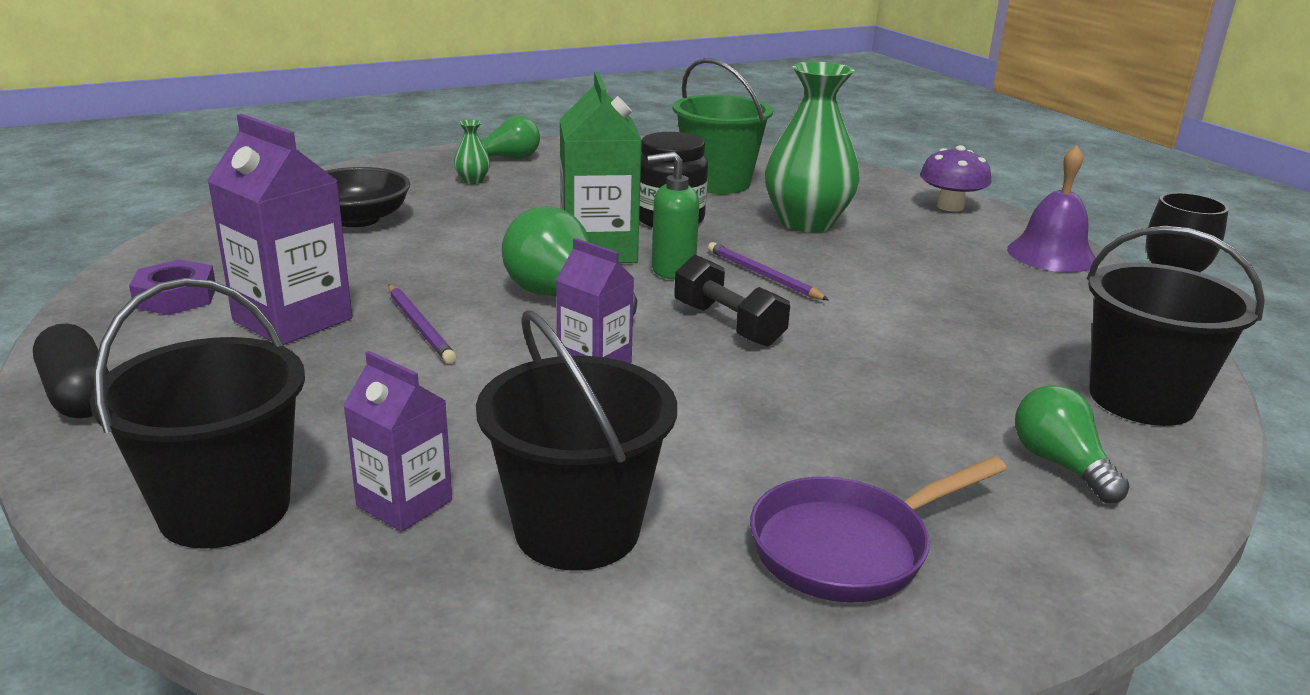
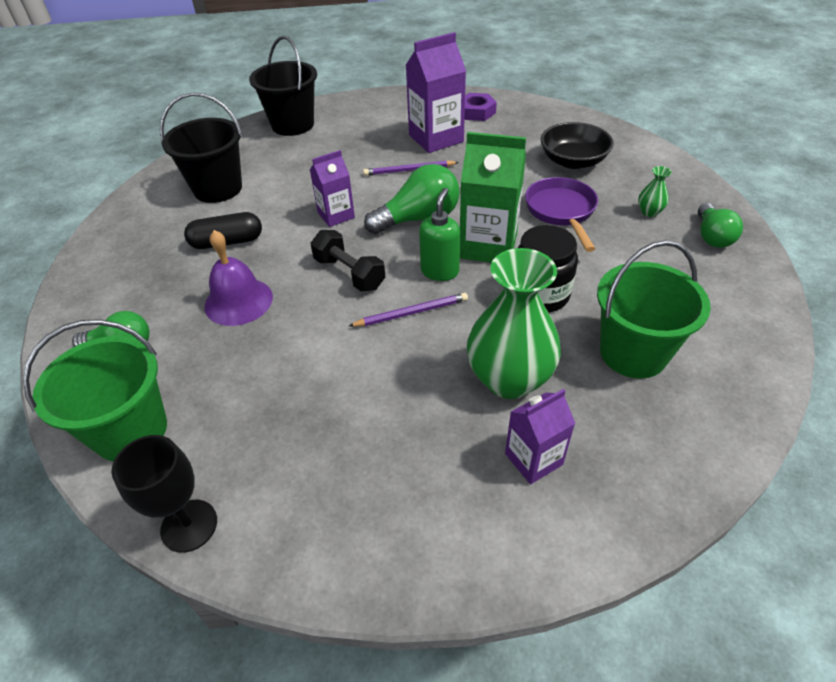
camera: 115 degrees right, 20 degrees up
(79, 394) = (393, 98): black capsule -> black capsule (227, 242)
(404, 503) = (266, 156): purple carton -> purple carton (533, 459)
(728, 324) = (349, 273): black dumbbell -> black dumbbell turned 60 degrees clockwise
(849, 547) = (145, 249): purple pan -> purple pan (561, 212)
(950, 206) = (526, 535): purple mushroom -> none
(1051, 255) = (361, 551): purple bell -> purple bell (238, 301)
(1141, 399) = (131, 431): black bucket -> green bucket

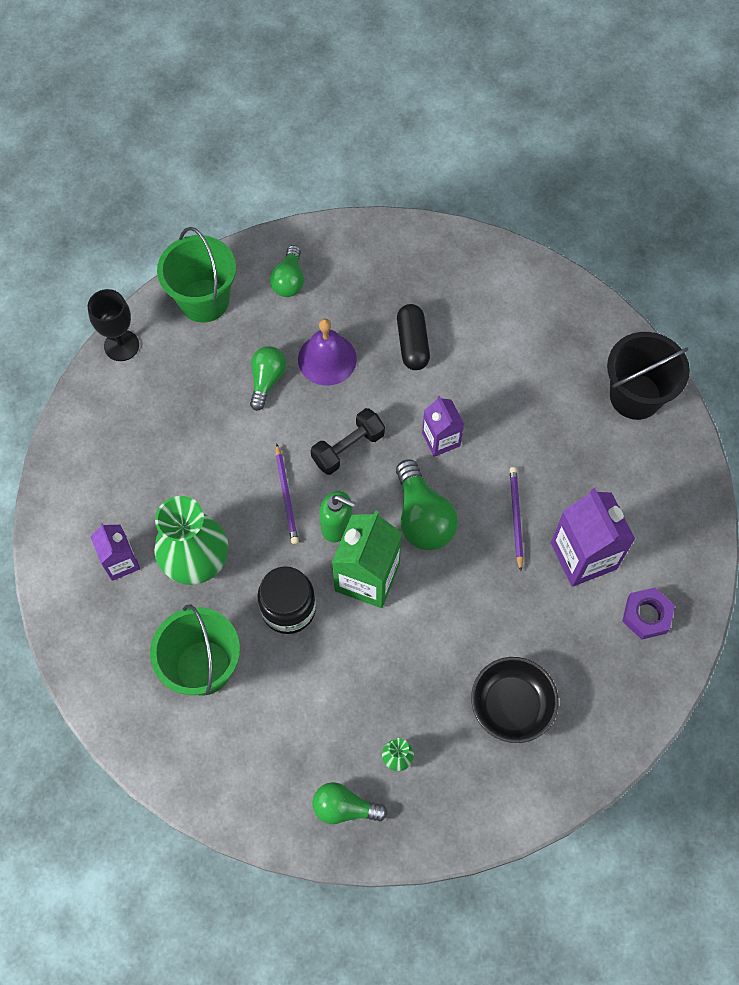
camera: 95 degrees right, 20 degrees up
(218, 188) = (506, 328): black bucket -> none
(262, 348) = (267, 380): none -> green light bulb
(561, 212) = (412, 663): purple pan -> none

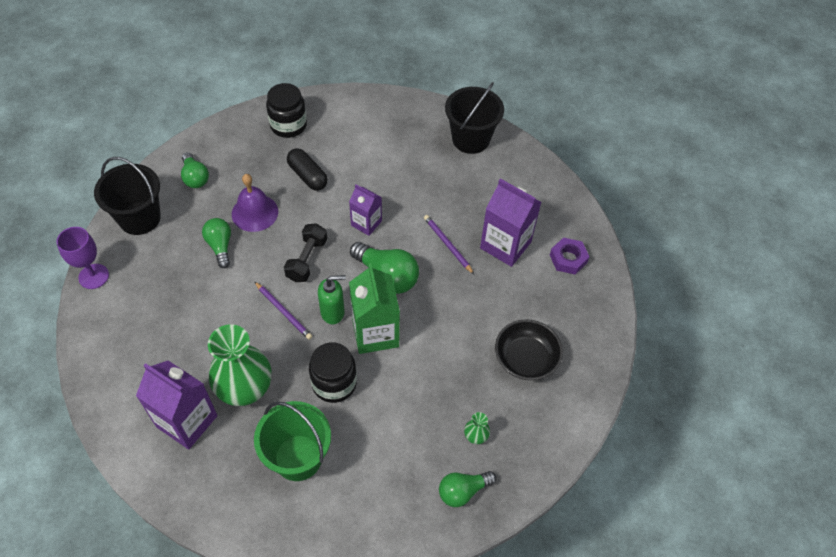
camera: 35 degrees left, 10 degrees down
(121, 345) = (93, 276): black goblet -> purple goblet
(121, 562) = (187, 421): purple carton -> purple carton, size x1.66
(204, 300) = (140, 218): green bucket -> black bucket
(431, 266) = (288, 125): none -> black jar

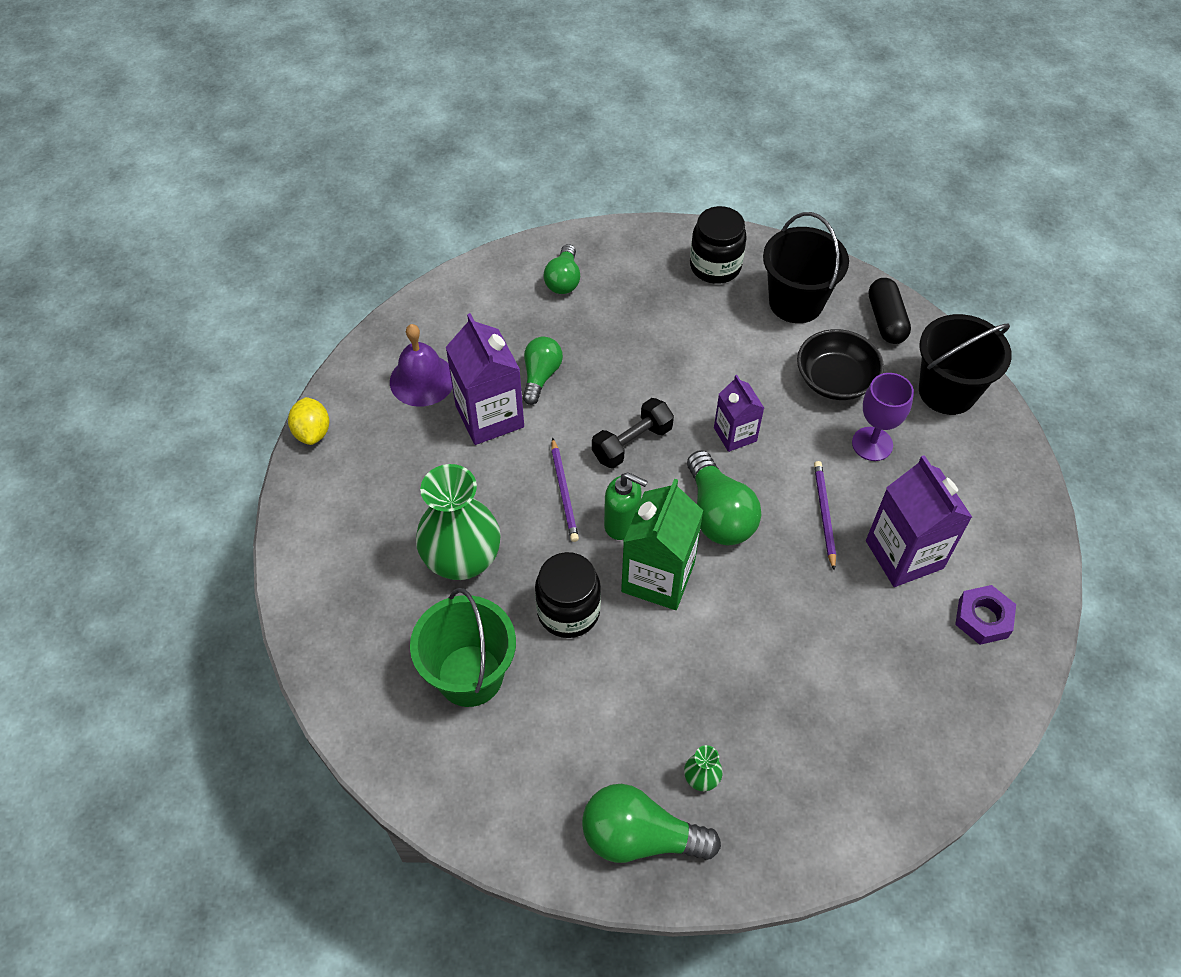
camera: 35 degrees right, 0 degrees up
(83, 361) = (312, 432): none -> yellow lemon
(93, 276) = (382, 342): purple goblet -> purple goblet (872, 444)
(140, 218) = (472, 299): black bucket -> black bucket (796, 302)
(187, 421) = (376, 561): purple carton -> purple carton (489, 416)
(255, 212) = (606, 355): purple bell -> purple bell (422, 380)
(308, 176) = (699, 340): black capsule -> black capsule (886, 320)
(463, 491) = (639, 837): green light bulb -> green light bulb, size x1.53
(525, 359) = (833, 718): black bowl -> black bowl (835, 379)

